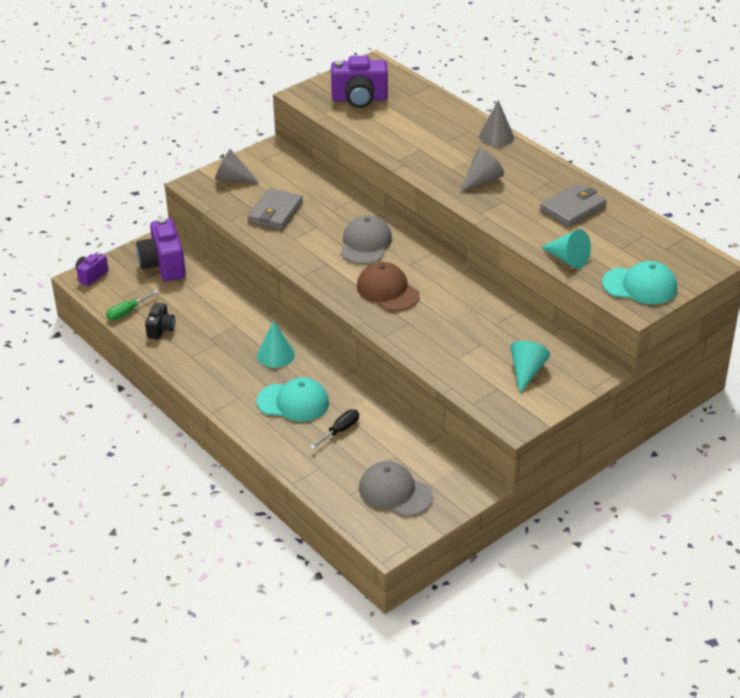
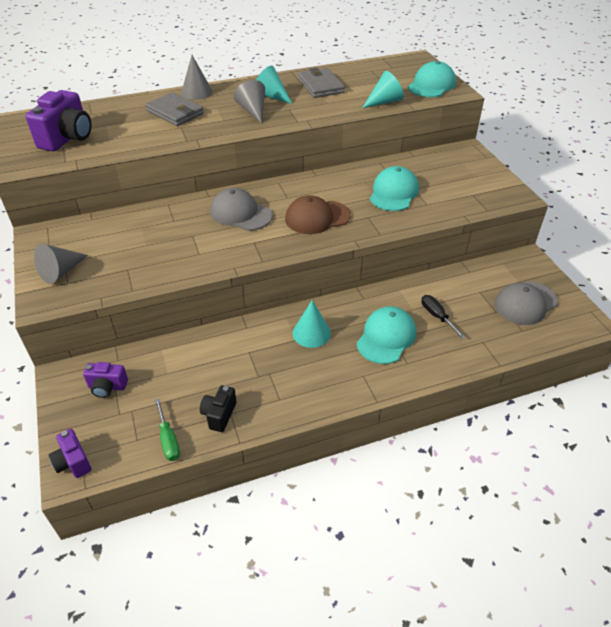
camera: 70 degrees left, 5 degrees up
(161, 329) = (219, 415): black camera -> black camera turned 105 degrees counterclockwise
(163, 265) = (107, 387): purple camera -> purple camera, size x0.55
(275, 212) = (146, 255): grey wallet -> grey wallet (175, 112)
(464, 331) = (393, 193): none -> turquoise cap
(526, 372) = (457, 177): turquoise cone -> turquoise cone (271, 96)

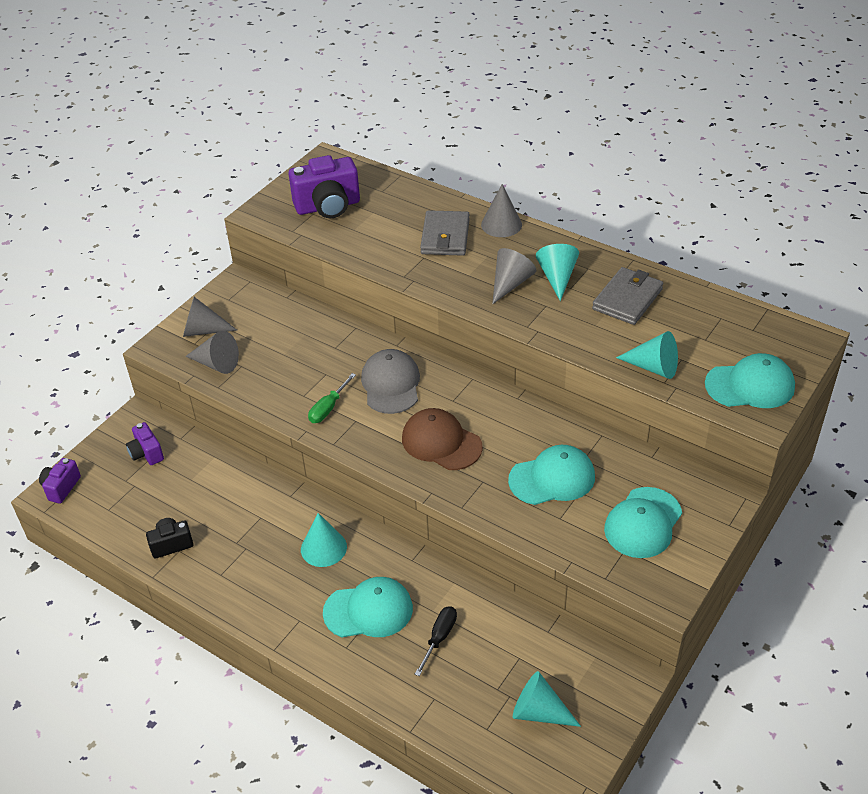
camera: 55 degrees right, 0 degrees up
(106, 280) = (216, 363): none -> grey cone
(168, 439) = (122, 529): green screwdriver -> green screwdriver (328, 408)
(459, 180) = (643, 523): none -> turquoise cap
(525, 303) = (539, 712): grey cap -> turquoise cone

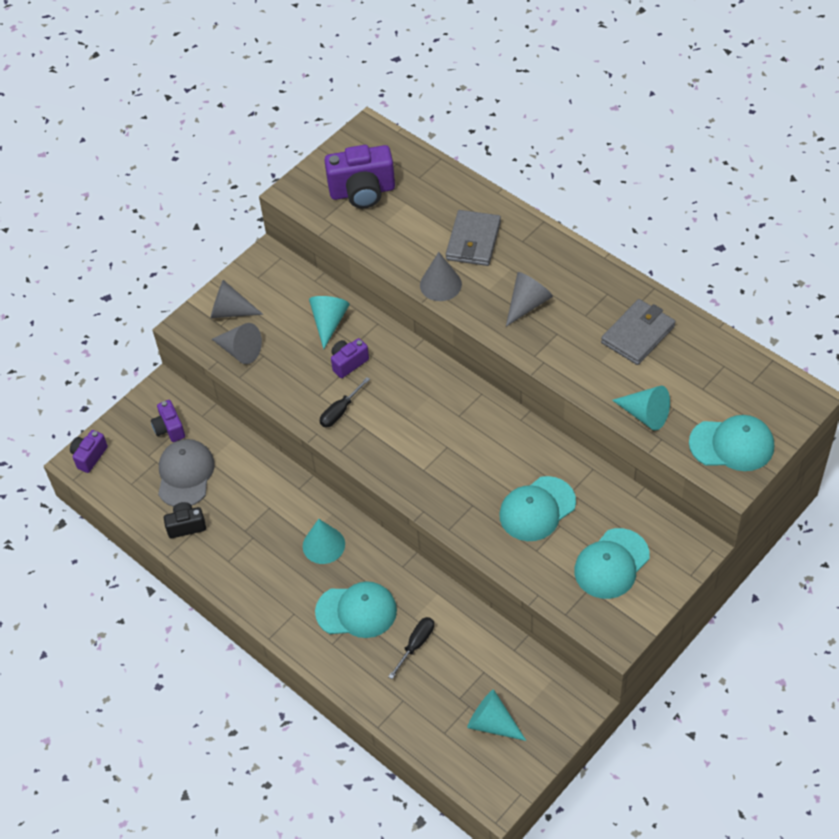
camera: 10 degrees right, 10 degrees up
(328, 408) = (340, 411): green screwdriver -> black screwdriver
(331, 364) = (348, 363): none -> purple camera
(391, 384) = (402, 391): grey cap -> grey cap (185, 474)
(441, 442) = (440, 460): brown cap -> none
(501, 224) = (531, 231): grey cone -> grey cone (440, 284)
(552, 478) = (537, 509): turquoise cap -> turquoise cap turned 150 degrees clockwise
(557, 277) = (574, 302): turquoise cone -> turquoise cone (329, 322)

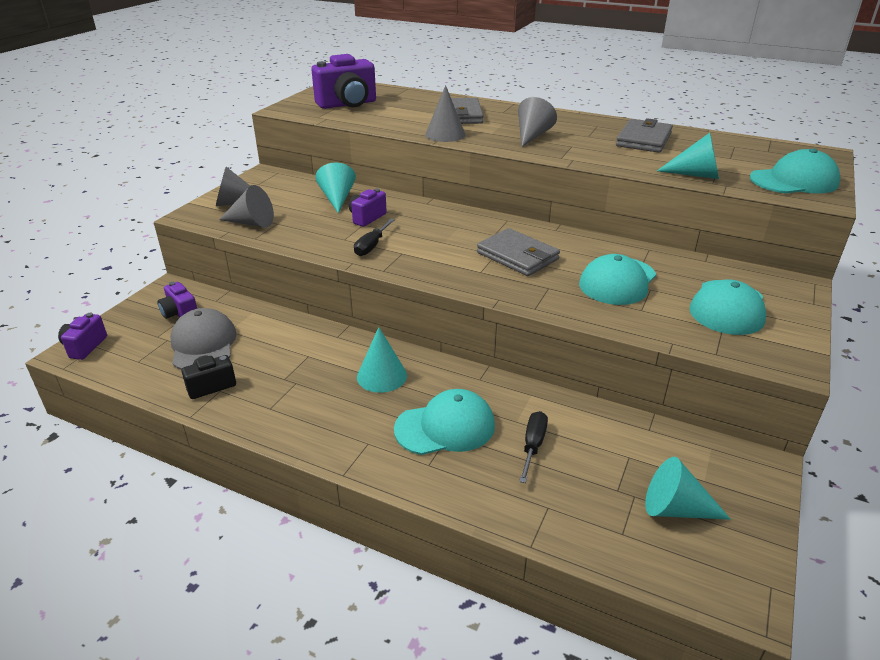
camera: 20 degrees left, 20 degrees down
(465, 454) = (517, 256): none -> grey wallet

